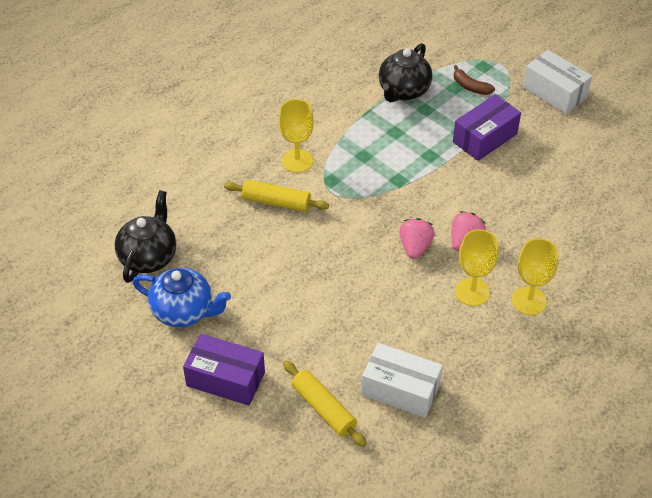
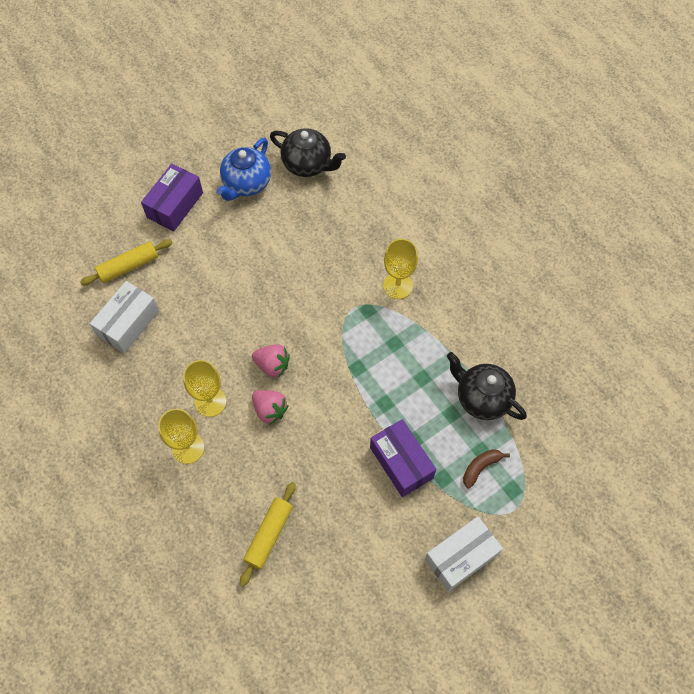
camera: 100 degrees right, 15 degrees up
(276, 202) = (349, 262): yellow rolling pin -> yellow rolling pin (269, 535)

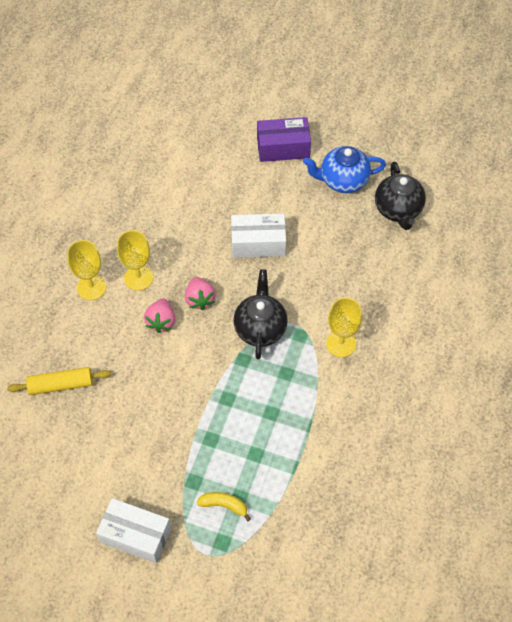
camera: 55 degrees right, 5 degrees down
(128, 266) = (207, 154): yellow rolling pin -> none
(128, 323) = (161, 185): white box -> white box (258, 243)
(401, 462) = (185, 442): purple box -> none
(480, 467) = (224, 505): brown banana -> yellow banana
(482, 398) = (288, 469): black teapot -> black teapot (260, 328)

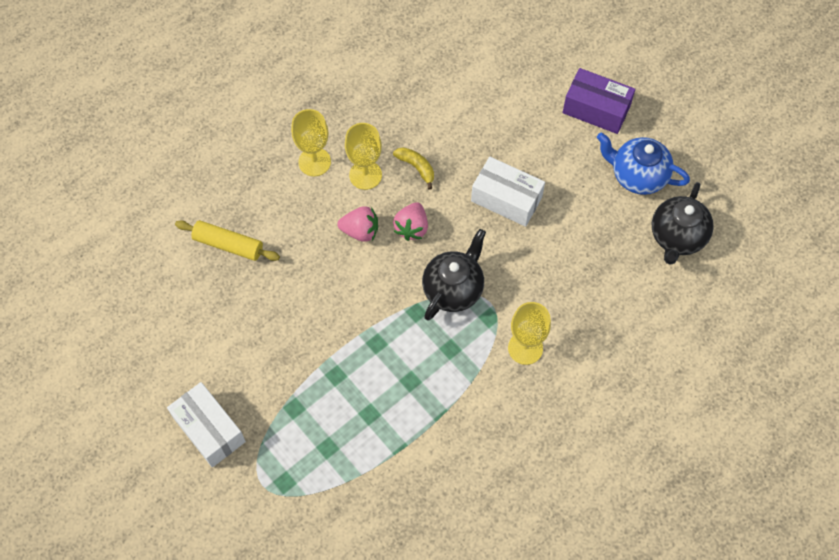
camera: 30 degrees right, 5 degrees up
(161, 321) = (360, 231): pink strawberry -> pink strawberry turned 120 degrees counterclockwise
(224, 505) = (308, 448): yellow banana -> yellow banana (416, 167)

